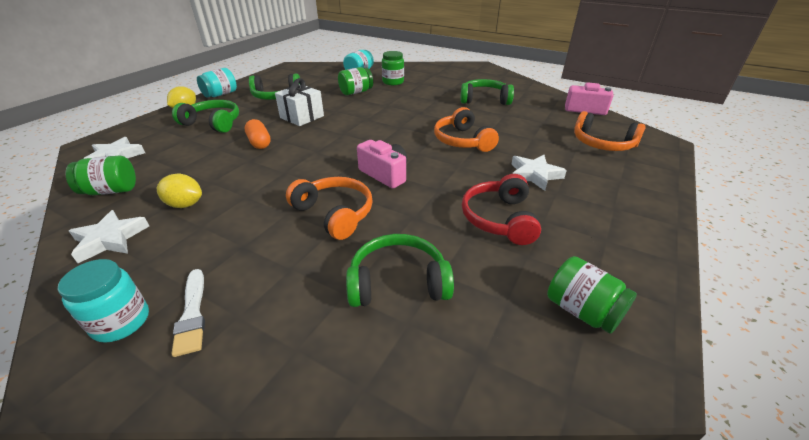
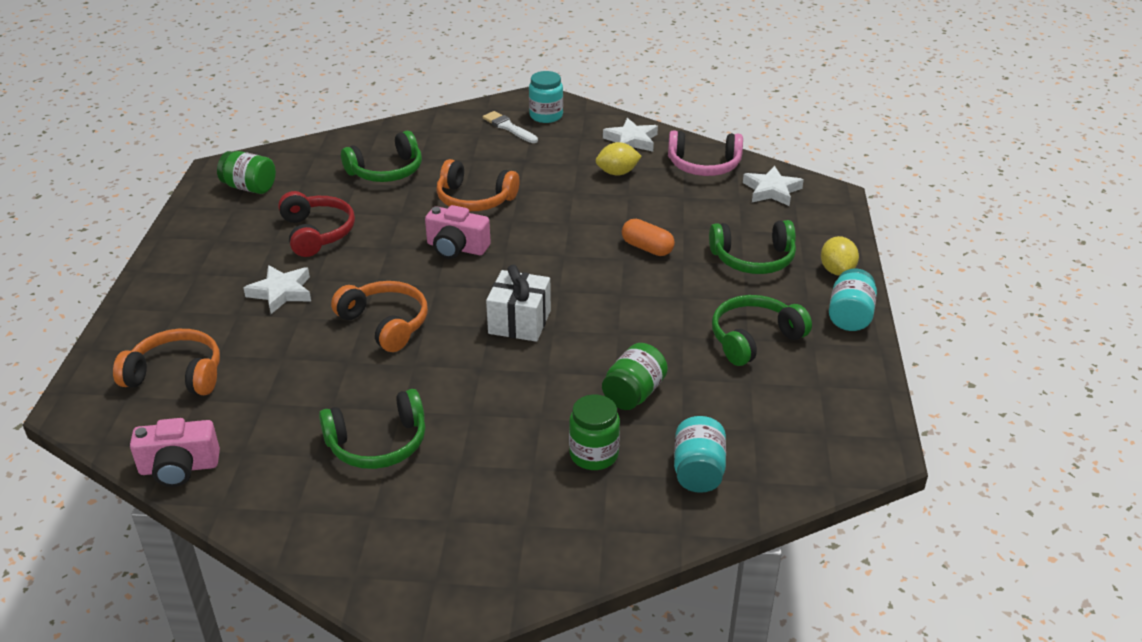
camera: 155 degrees right, 0 degrees up
(111, 191) = (704, 165): green jar -> pink headphones
(302, 117) = (651, 305): white gift -> white gift (519, 322)

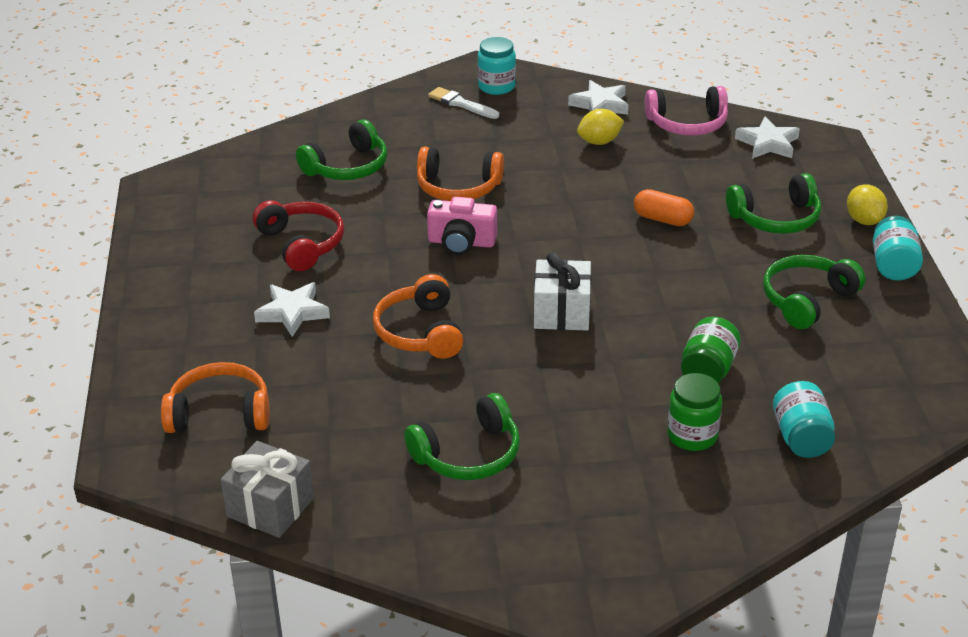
camera: 10 degrees left, 0 degrees up
(179, 468) = (270, 507): pink camera -> grey gift
(249, 187) = (202, 202): green jar -> none
(385, 324) = (420, 332): orange headphones -> orange headphones turned 135 degrees counterclockwise

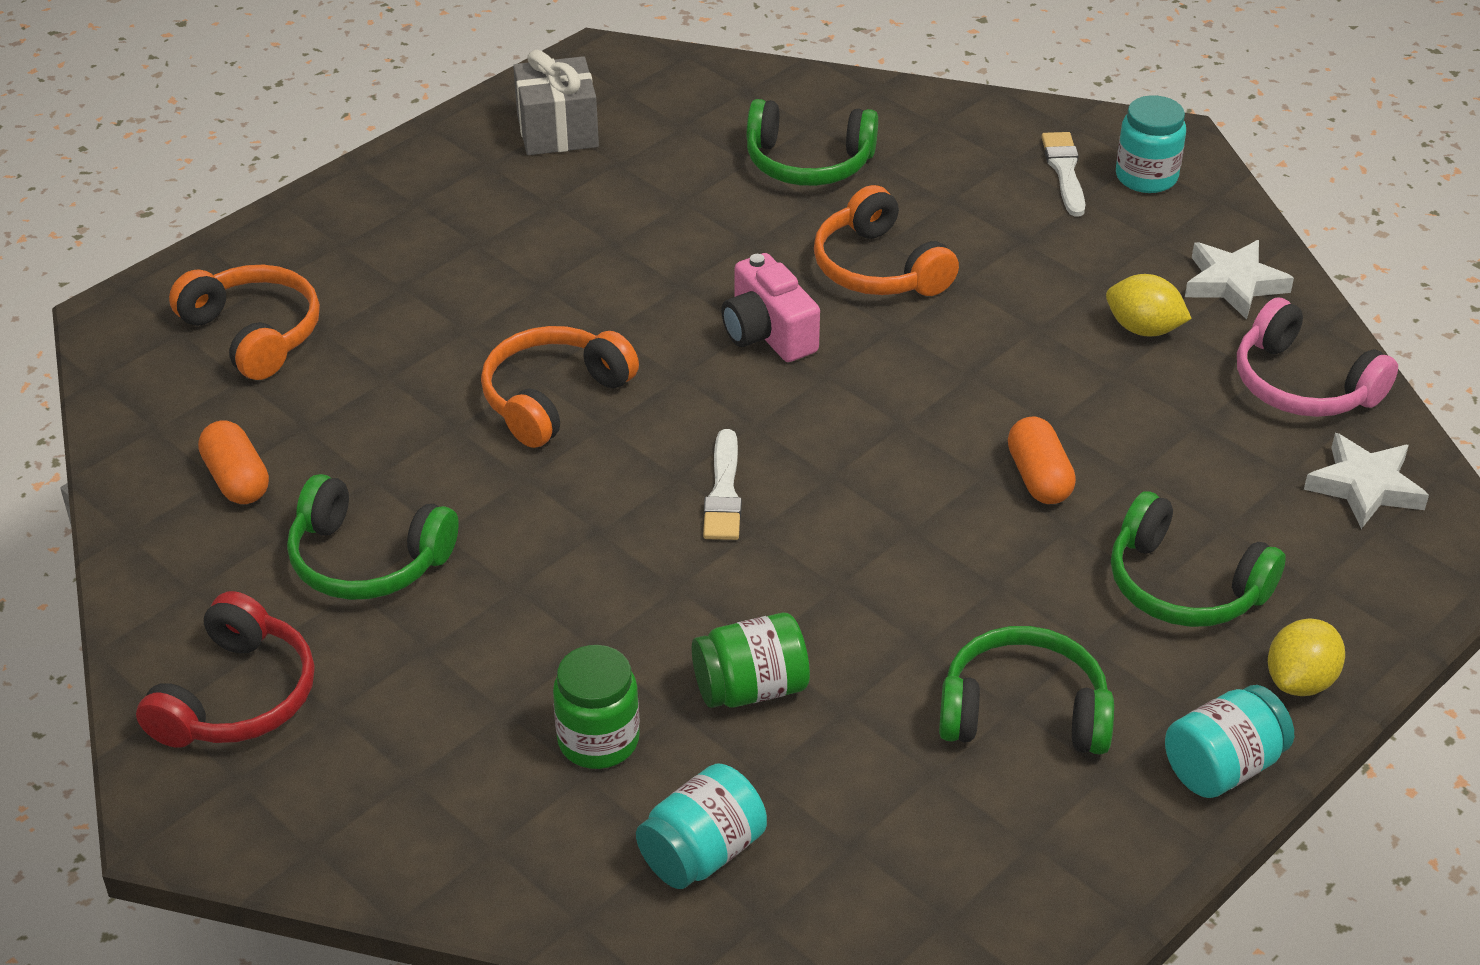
camera: 50 degrees right, 5 degrees up
(270, 507) = (136, 458): grey gift -> grey gift (557, 131)
(293, 312) = (482, 283): white star -> none
(301, 244) = (615, 216): red headphones -> red headphones (236, 696)
(341, 475) = (237, 480): none -> orange capsule
(561, 312) = (723, 492): white gift -> white brush

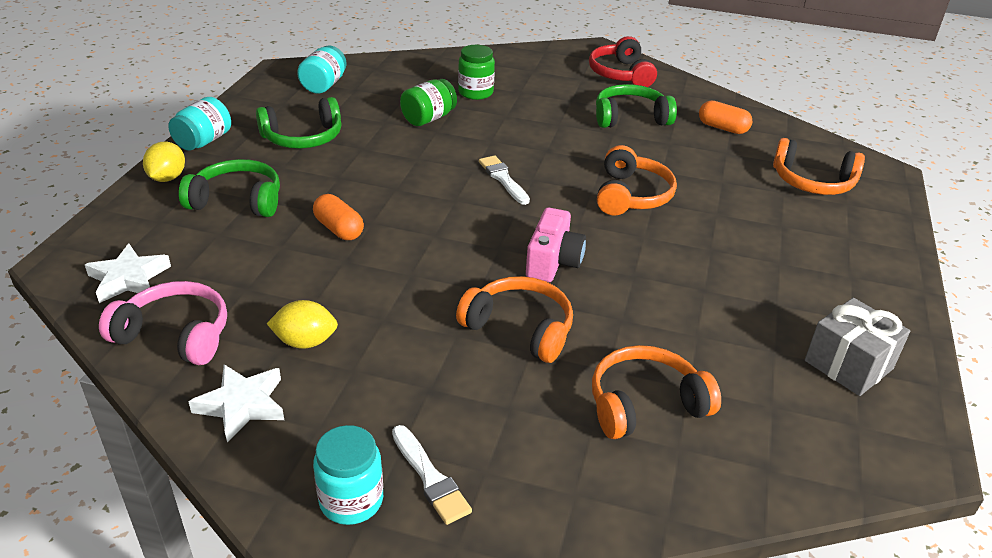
camera: 150 degrees right, 5 degrees down
(702, 853) = (410, 76): turquoise jar -> turquoise jar (324, 85)
(767, 333) = (553, 262): pink camera -> pink camera turned 75 degrees clockwise
(808, 162) = (645, 404): green headphones -> orange headphones

